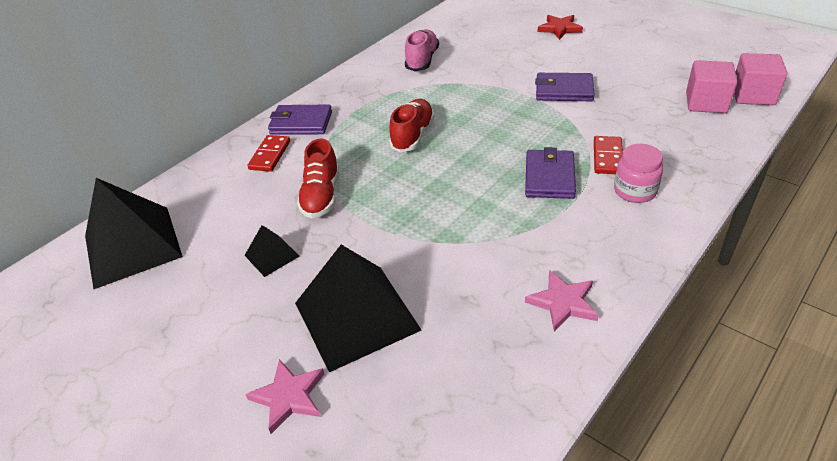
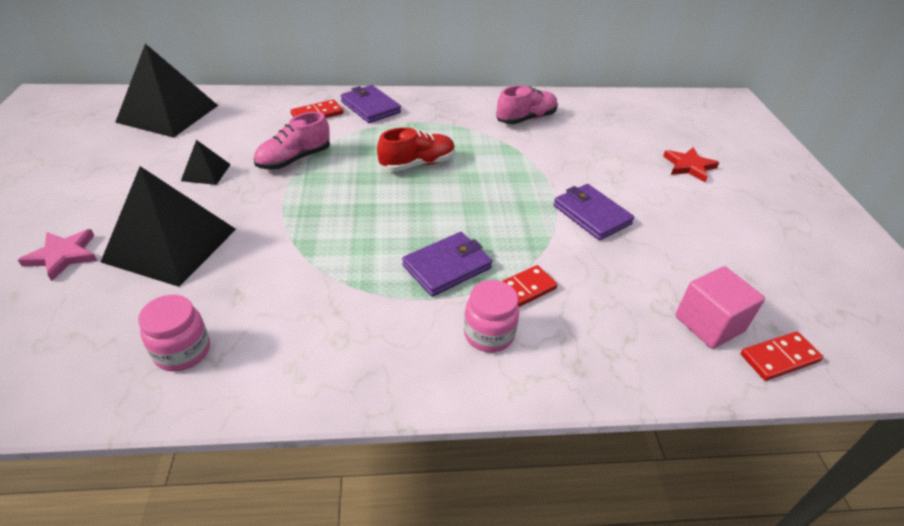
camera: 40 degrees right, 0 degrees up
(321, 195) = (294, 159): red shoe -> pink shoe
(507, 355) = (183, 351): none -> pink jar
(563, 303) = (277, 357): pink star -> none
(753, 95) = (779, 358): pink cube -> red domino

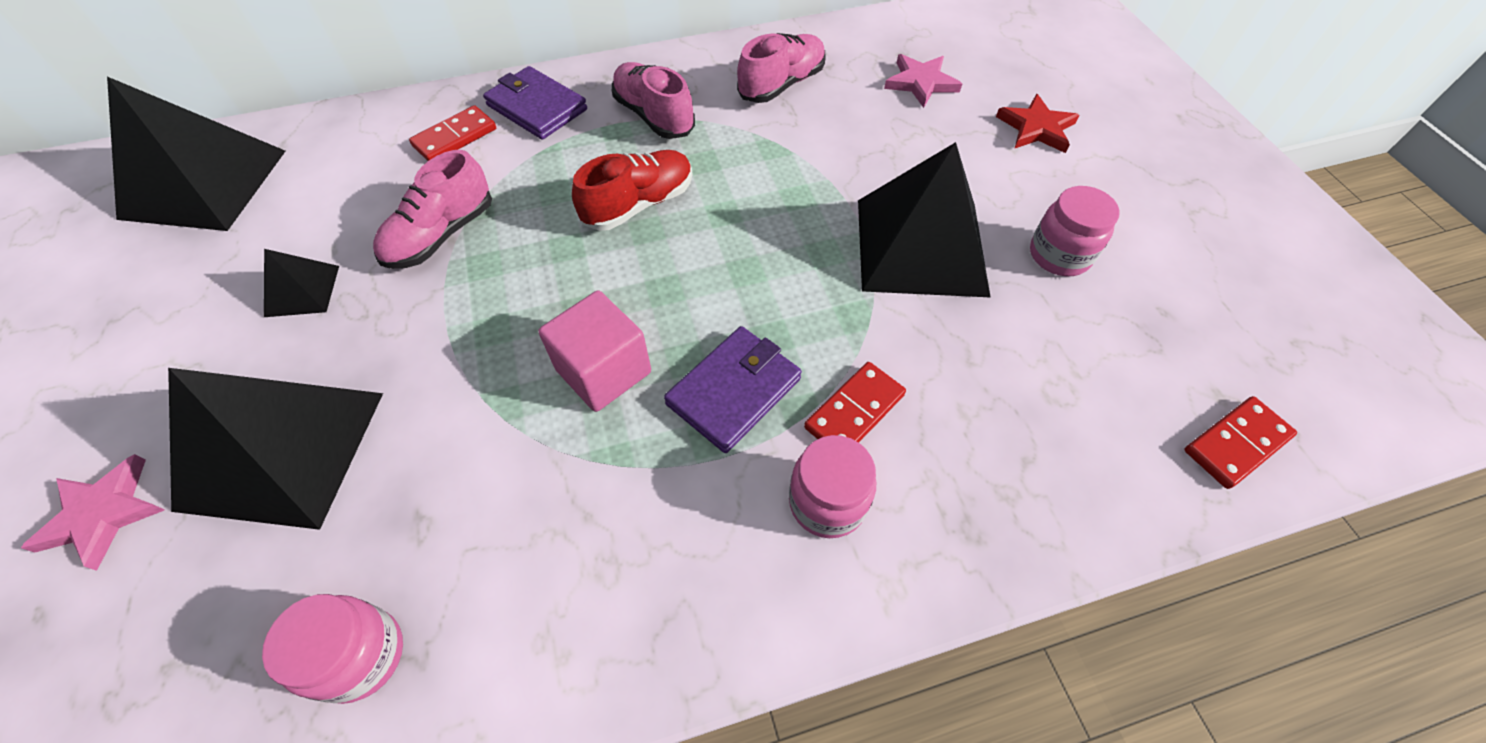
camera: 10 degrees left, 15 degrees up
(440, 122) = (654, 116): none -> pink shoe
(591, 215) = (921, 246): purple wallet -> black pyramid
(617, 131) = (921, 83): none -> pink star
(684, 235) = (1059, 255): none -> pink jar
(709, 324) = (1130, 407): pink cube -> pink cube (603, 371)

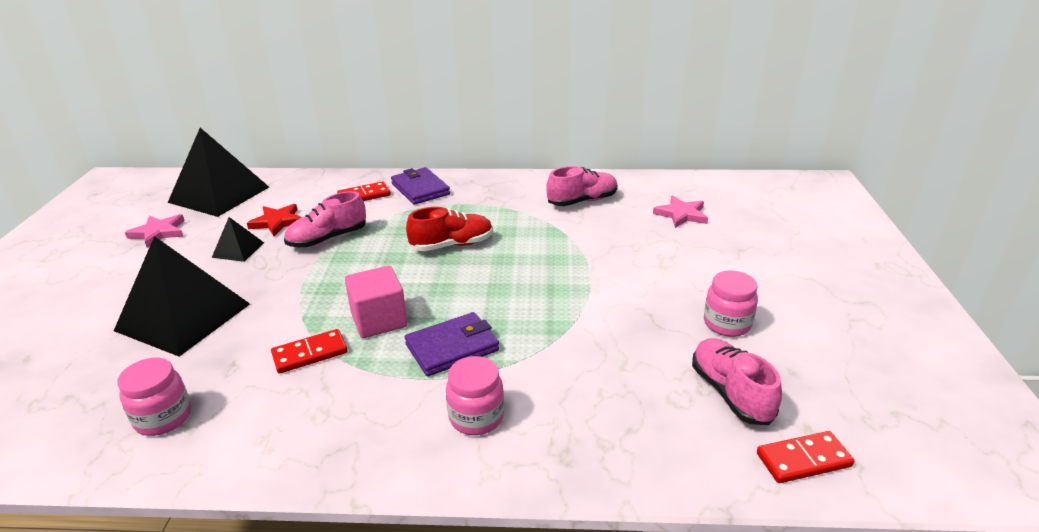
camera: 20 degrees right, 25 degrees down
(102, 514) = (81, 324): pink star -> pink star (158, 232)
(654, 116) = (489, 204): pink shoe -> pink shoe (730, 393)
(854, 411) = (524, 375): red domino -> red domino (310, 354)
(921, 246) = (626, 300): black pyramid -> none
(1036, 128) = (754, 252): red star -> red star (277, 222)

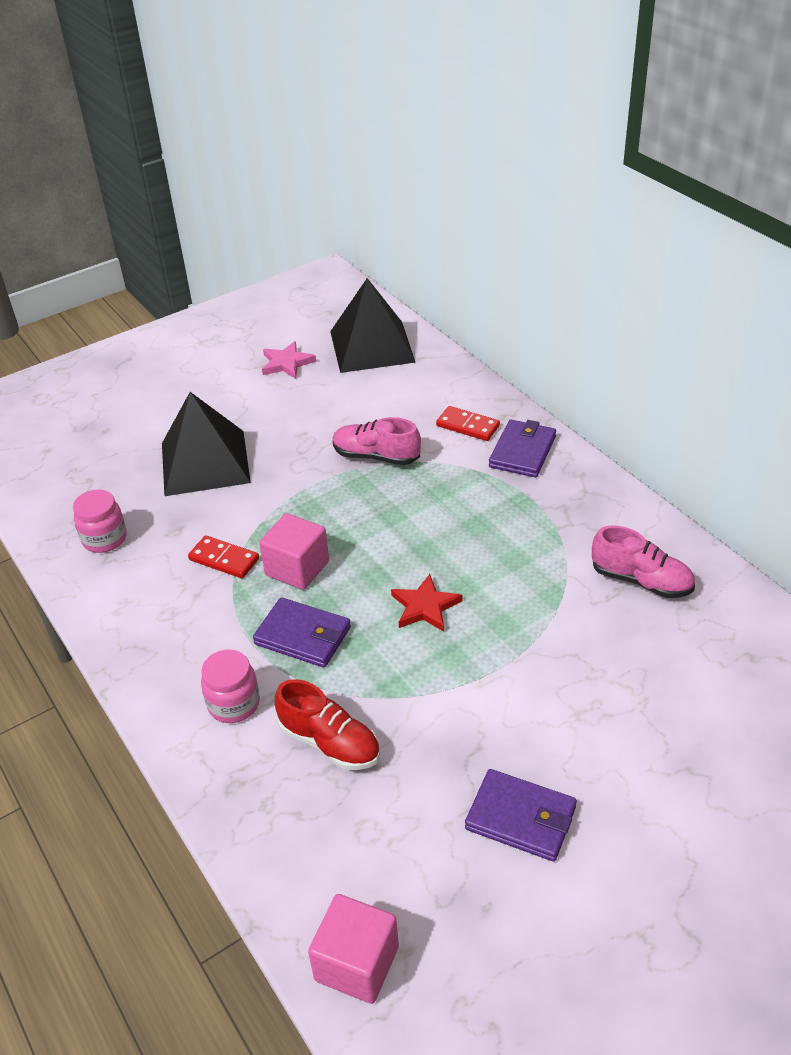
camera: 55 degrees right, 10 degrees up
(238, 250) = (308, 421): black pyramid -> none
(277, 222) = (368, 410): red star -> red star (425, 606)
(452, 245) = (449, 538): red shoe -> red shoe (329, 742)
(681, 214) = (710, 679): pink star -> none
(727, 324) = (521, 818): pink jar -> purple wallet
(730, 393) = (407, 868): pink shoe -> none
(803, 460) = (357, 963): red domino -> pink cube

